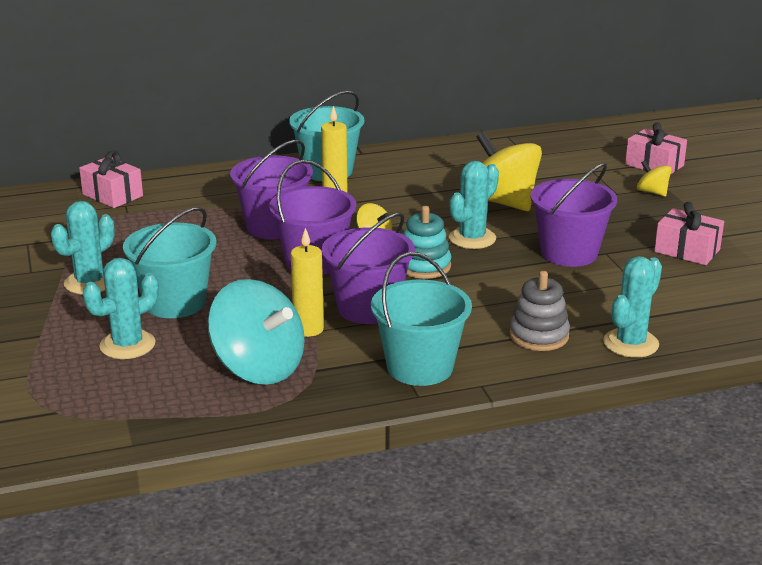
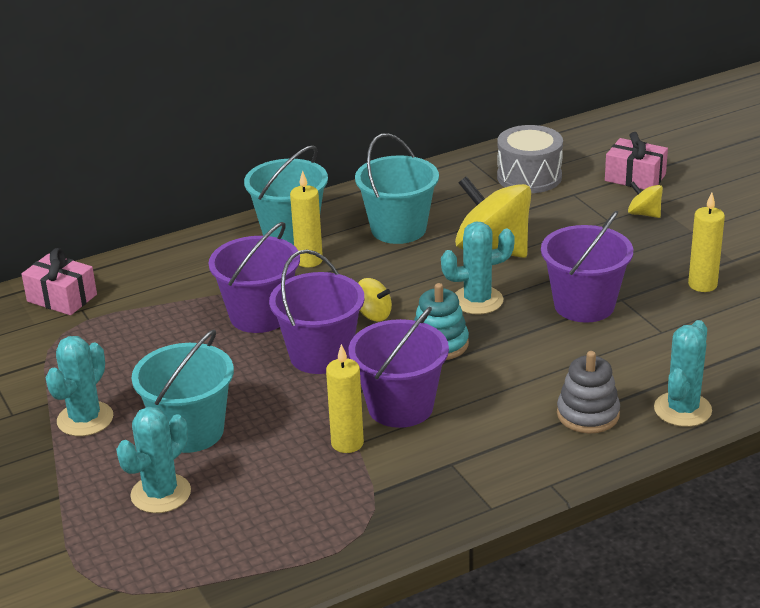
camera: 10 degrees left, 5 degrees up
(259, 368) = (313, 500): turquoise spinning top -> none
(420, 367) = (480, 473): turquoise bucket -> turquoise bucket (398, 229)
(472, 238) = (477, 300): turquoise cactus -> turquoise cactus turned 45 degrees clockwise
(557, 154) = (529, 177): none -> grey drum
(687, 251) = (702, 285): pink gift -> yellow candle

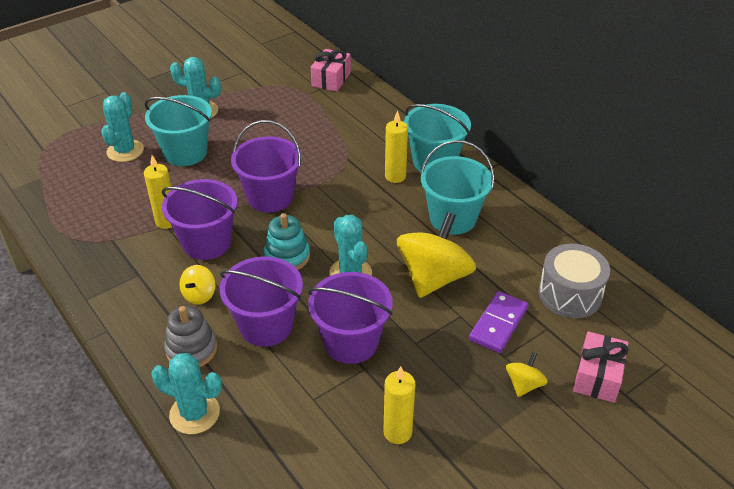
camera: 80 degrees right, 10 degrees up
(161, 494) = (125, 151): turquoise cactus -> turquoise cactus turned 75 degrees clockwise
(259, 315) = (318, 162): purple bucket -> purple bucket (266, 326)
(373, 314) = (324, 217): yellow spinning top -> yellow spinning top (199, 295)
(566, 218) = (498, 324): none -> purple domino

